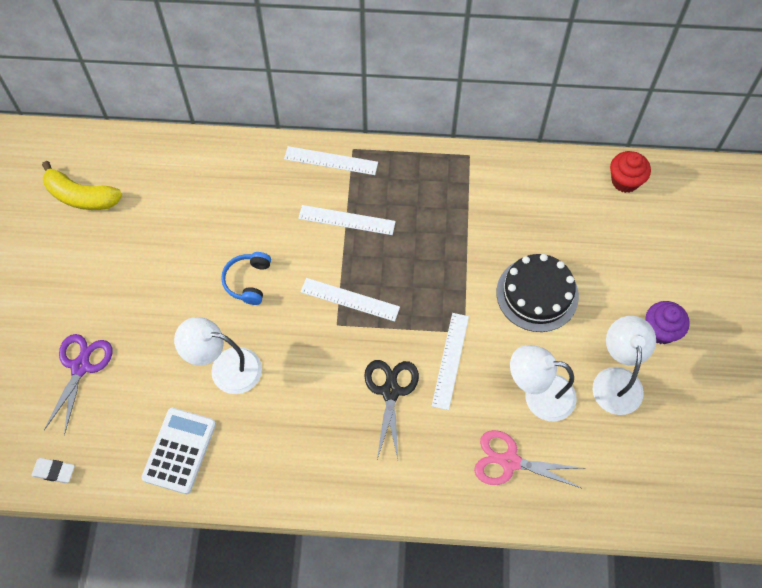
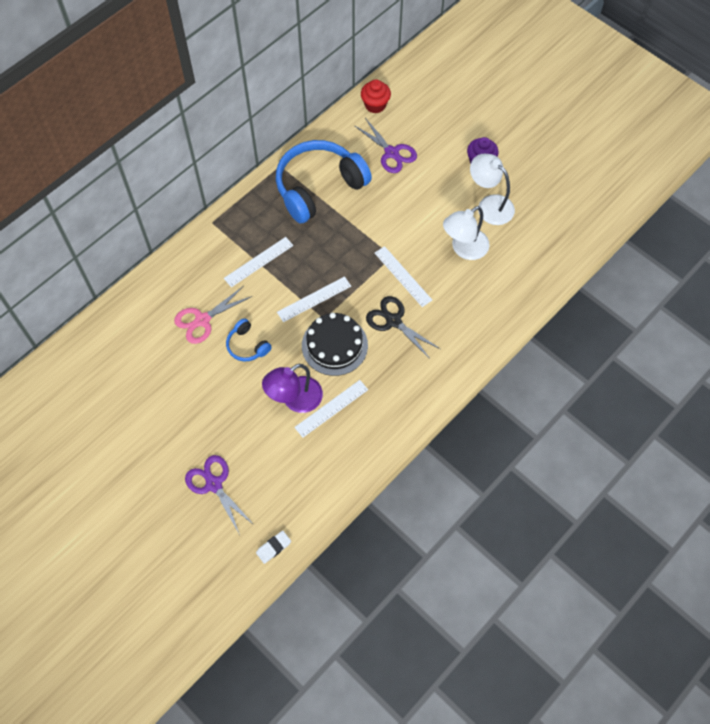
camera: 50 degrees left, 0 degrees up
(81, 196) = (84, 402): yellow banana -> none
(179, 450) = (326, 463): white calculator -> none
(225, 368) = (295, 400): white lamp -> purple lamp
(331, 160) = (208, 240): white ruler -> white ruler (331, 408)
(478, 206) = (319, 187): none -> blue headphones
(510, 461) = (490, 293): pink scissors -> pink scissors (202, 320)
(537, 294) = (403, 202): black cake -> black cake (334, 345)
(584, 239) = (391, 153): none -> purple scissors

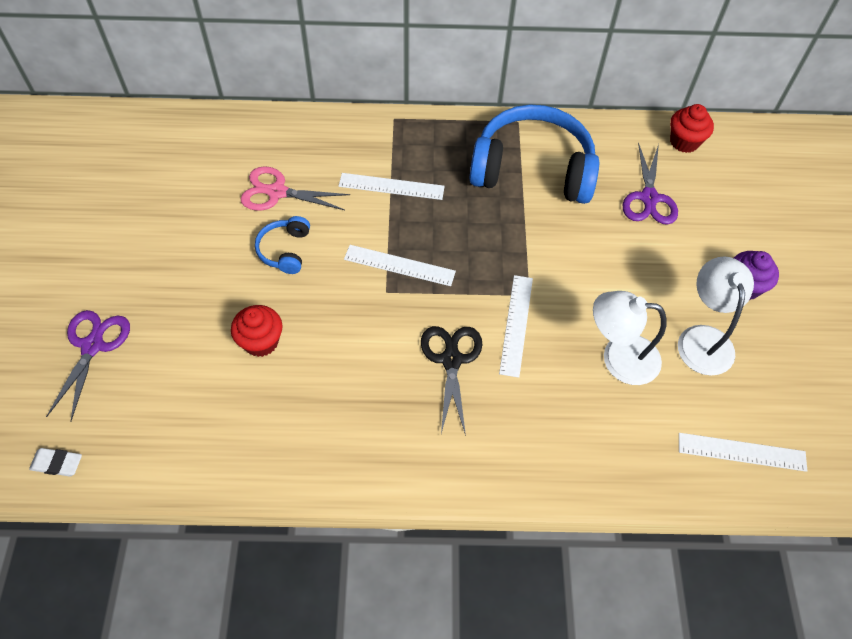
camera: 45 degrees right, 5 degrees down
(295, 400) = (261, 341): purple lamp -> red cupcake
(331, 408) = (283, 384): white ruler -> white ruler (741, 452)
(334, 345) = (363, 327): black cake -> none

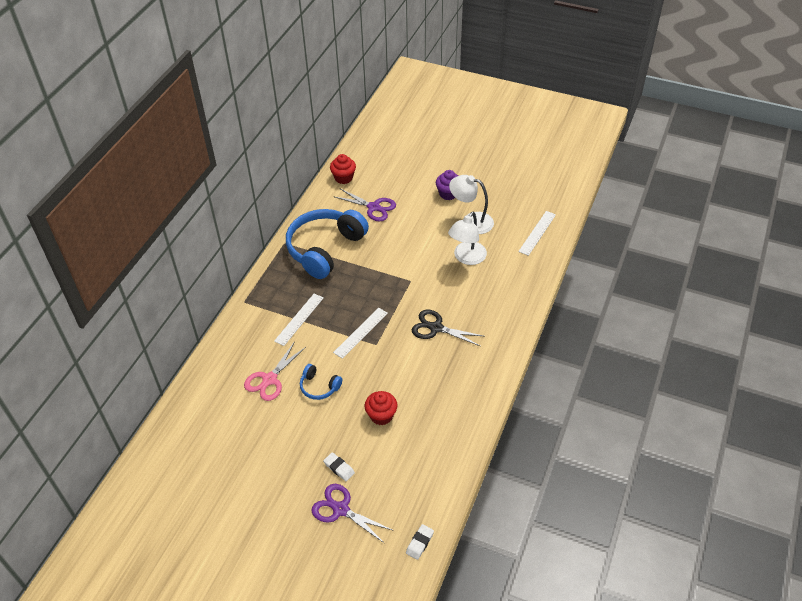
camera: 65 degrees left, 10 degrees down
(158, 320) = (339, 468): none -> white eraser
(516, 324) = (427, 292): white ruler -> none

